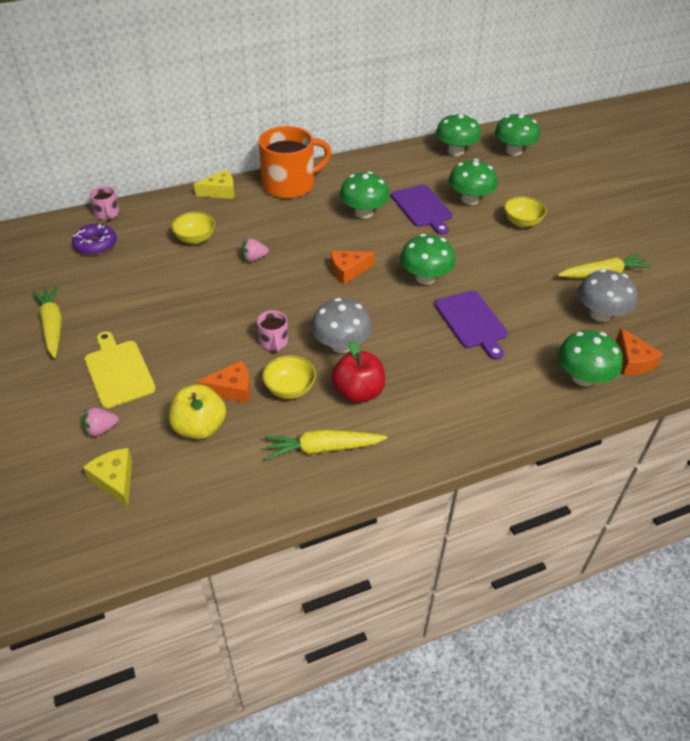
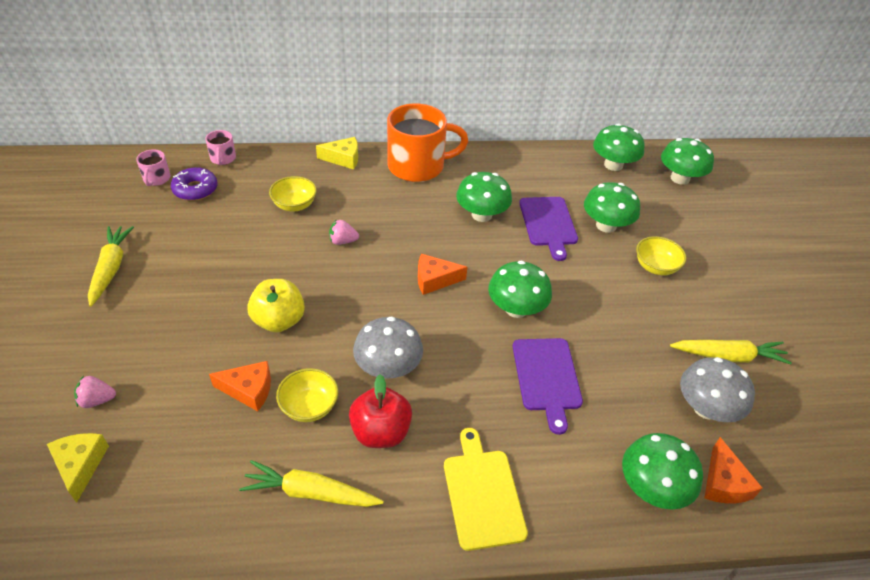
camera: 15 degrees right, 0 degrees up
(118, 371) = (147, 337): yellow cutting board -> yellow cutting board (482, 493)
(200, 427) = (194, 427): yellow apple -> yellow apple (279, 321)
(274, 342) = (318, 344): pink mug -> pink mug (156, 179)

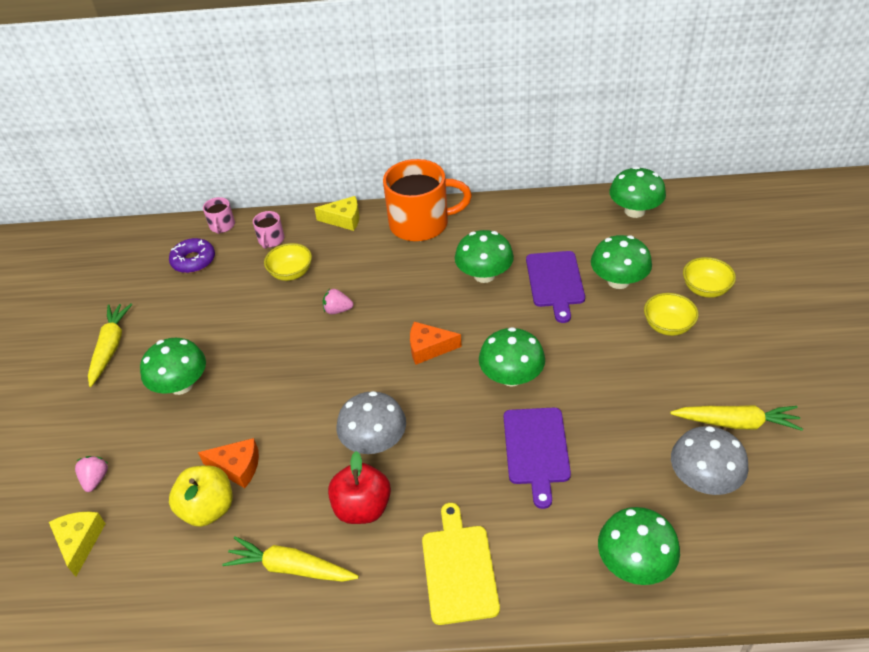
camera: 10 degrees right, 0 degrees up
(97, 400) = (95, 479): pink strawberry -> pink strawberry turned 90 degrees clockwise
(156, 179) = (156, 251): pink mug -> pink mug (271, 240)
(279, 321) = (269, 396): yellow apple -> yellow apple (208, 509)
(309, 406) = (294, 483): yellow bowl -> yellow bowl (705, 289)
(680, 178) = (708, 222): green mushroom -> green mushroom (181, 385)
(724, 483) = (712, 558): orange cheese -> none

